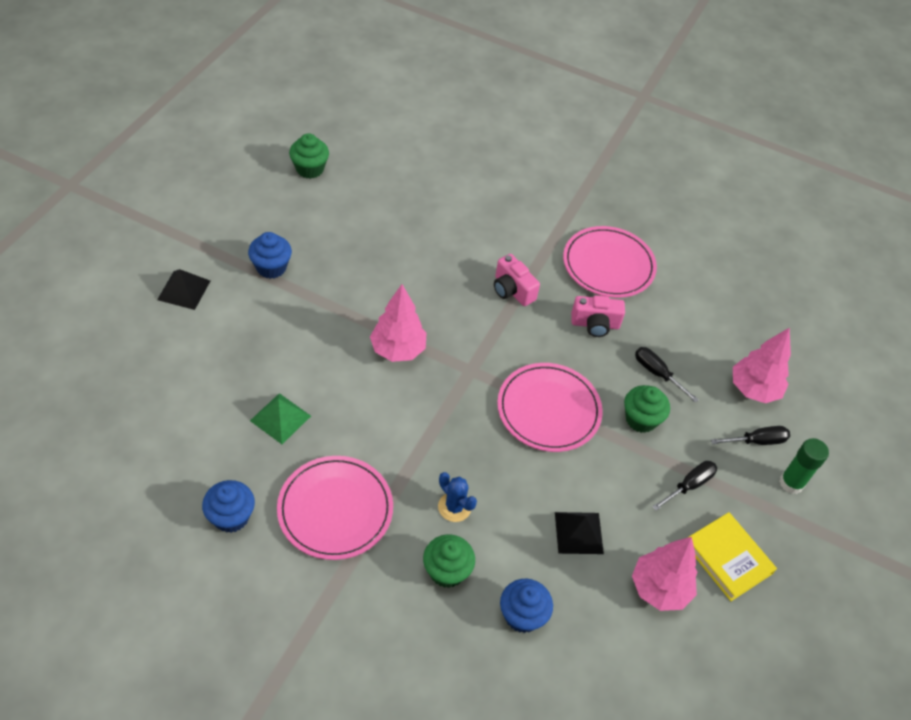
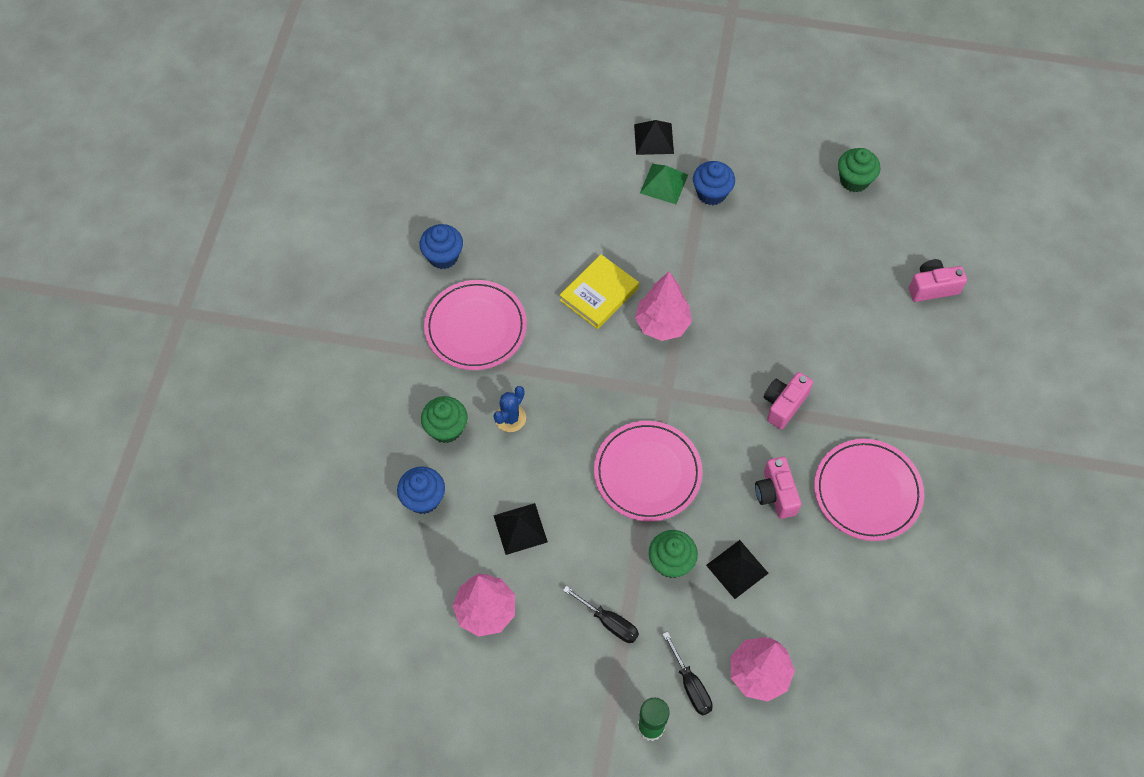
camera: 80 degrees right, 10 degrees up
(280, 418) = (549, 257): green pyramid -> green pyramid (664, 184)
(437, 161) = (932, 287): none -> pink camera
(657, 374) = (737, 569): black screwdriver -> black pyramid
(728, 558) = (539, 671): yellow book -> yellow book (599, 294)

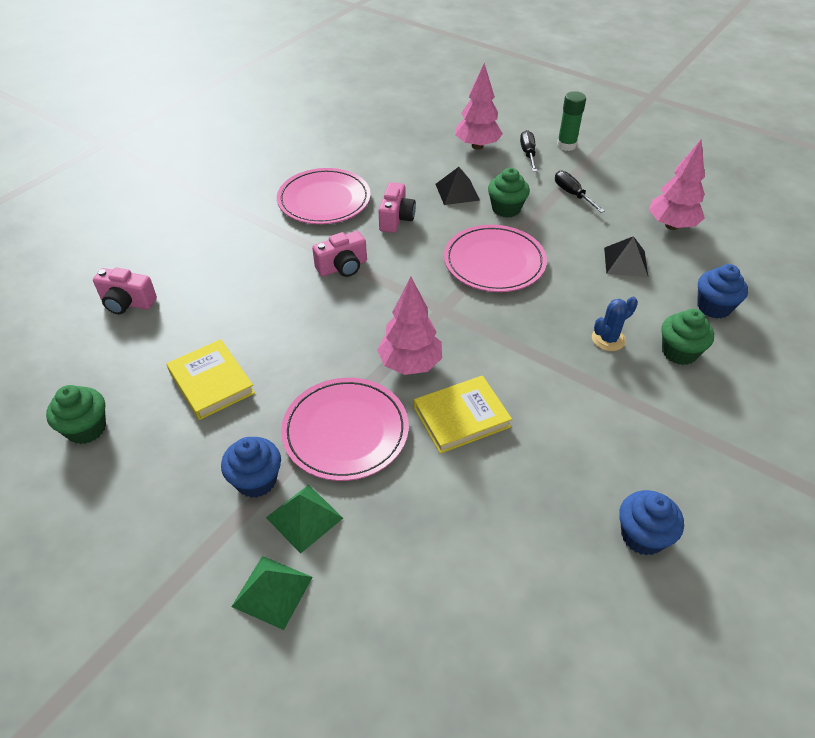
camera: 155 degrees left, 15 degrees down
(475, 327) = (621, 434): pink plate -> pink plate (345, 431)
(653, 139) = (272, 591): black pyramid -> green pyramid
(800, 247) = (211, 382): none -> yellow book

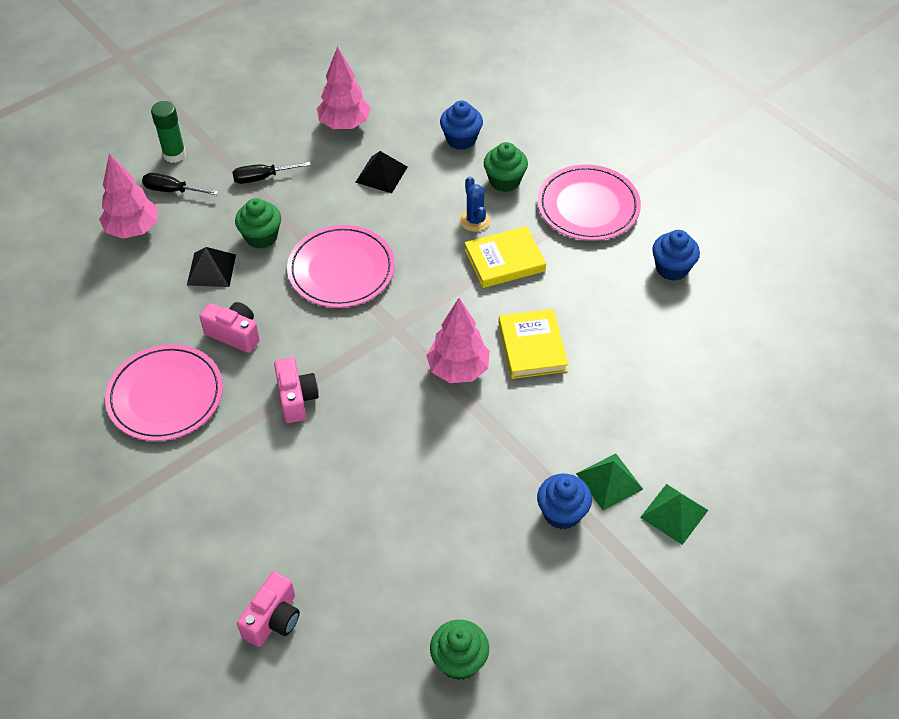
camera: 75 degrees left, 5 degrees up
(211, 382) = (429, 540): yellow book -> yellow book (504, 260)
(345, 431) = (524, 435): pink plate -> pink plate (588, 206)

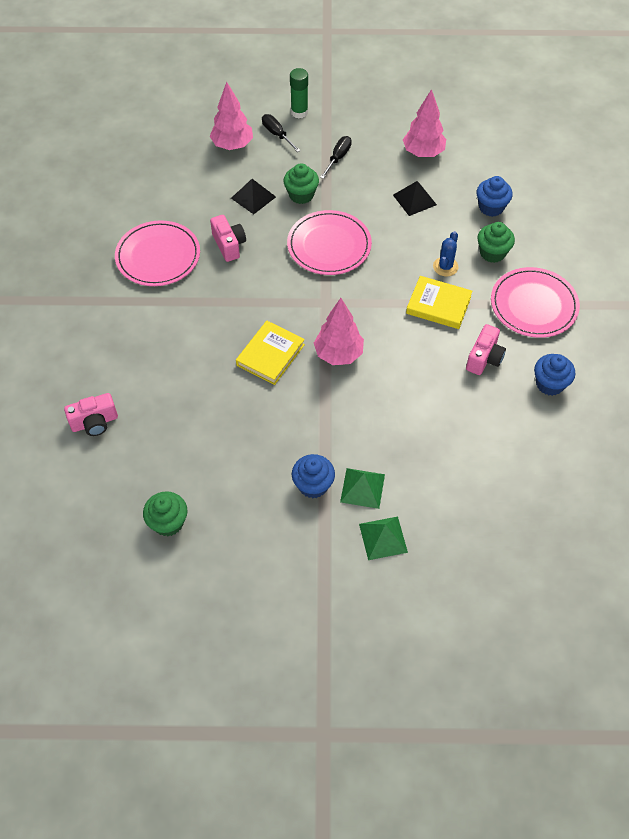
camera: 40 degrees right, 5 degrees up
(263, 178) = (338, 158): black screwdriver -> black screwdriver turned 90 degrees clockwise
(296, 398) = (227, 306): pink camera -> pink camera (484, 358)
(532, 347) = (399, 371): yellow book -> yellow book (270, 355)

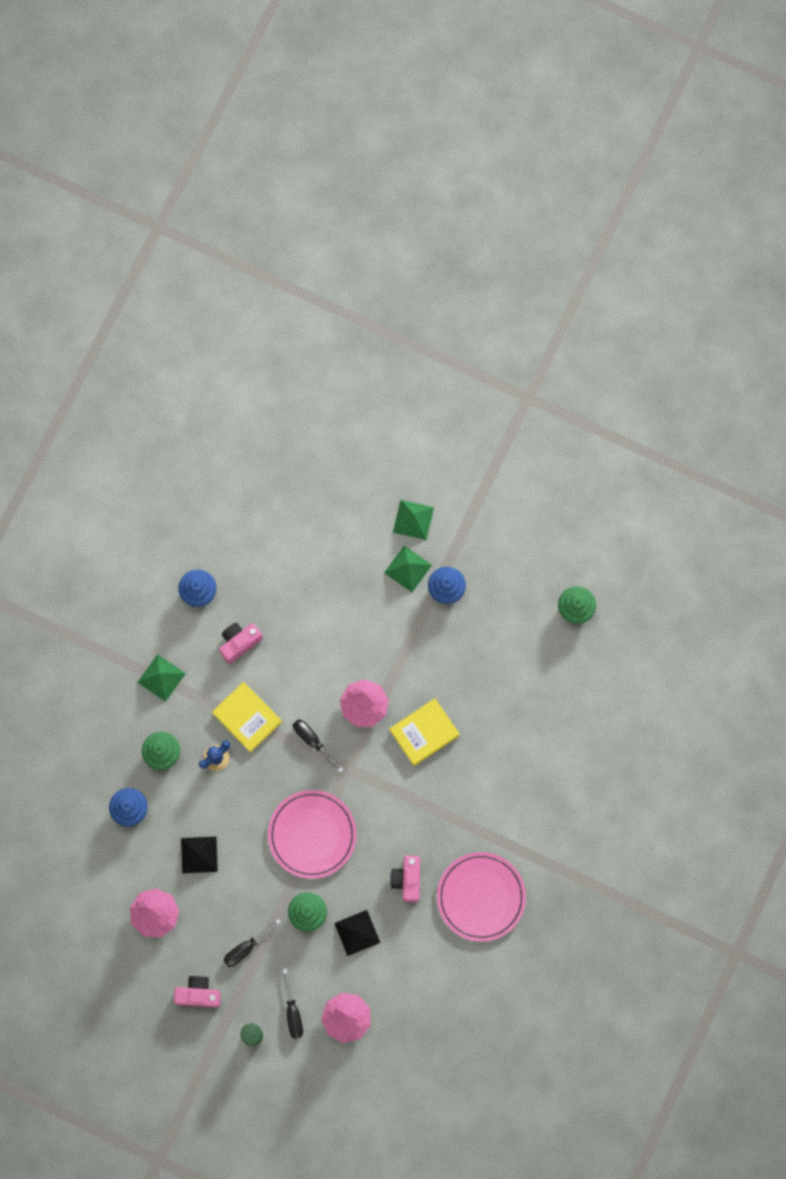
camera: 155 degrees left, 20 degrees up
(95, 422) = (603, 731): pink camera -> pink camera (198, 994)
(369, 310) = (312, 741): none -> black screwdriver
(533, 305) = (161, 677): pink plate -> green pyramid

